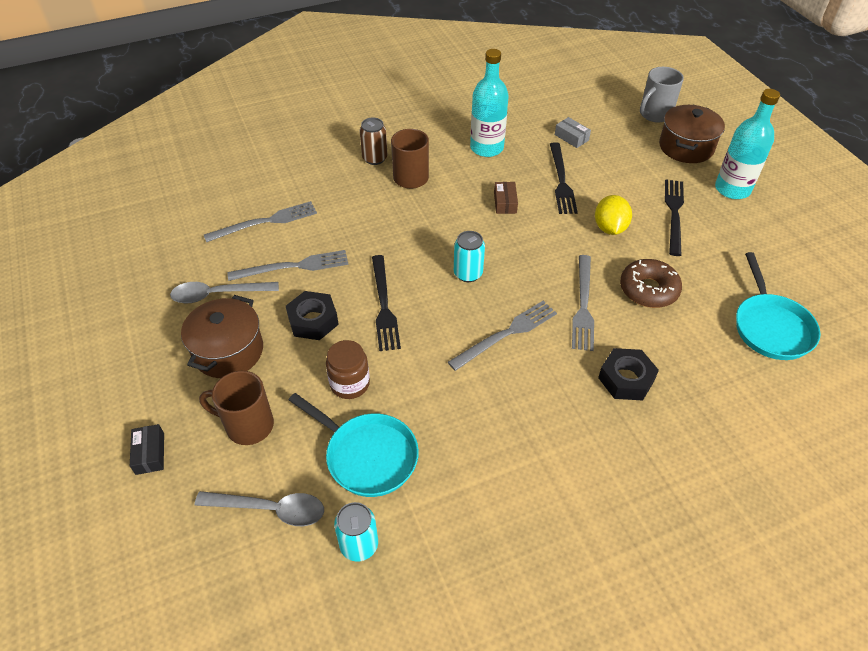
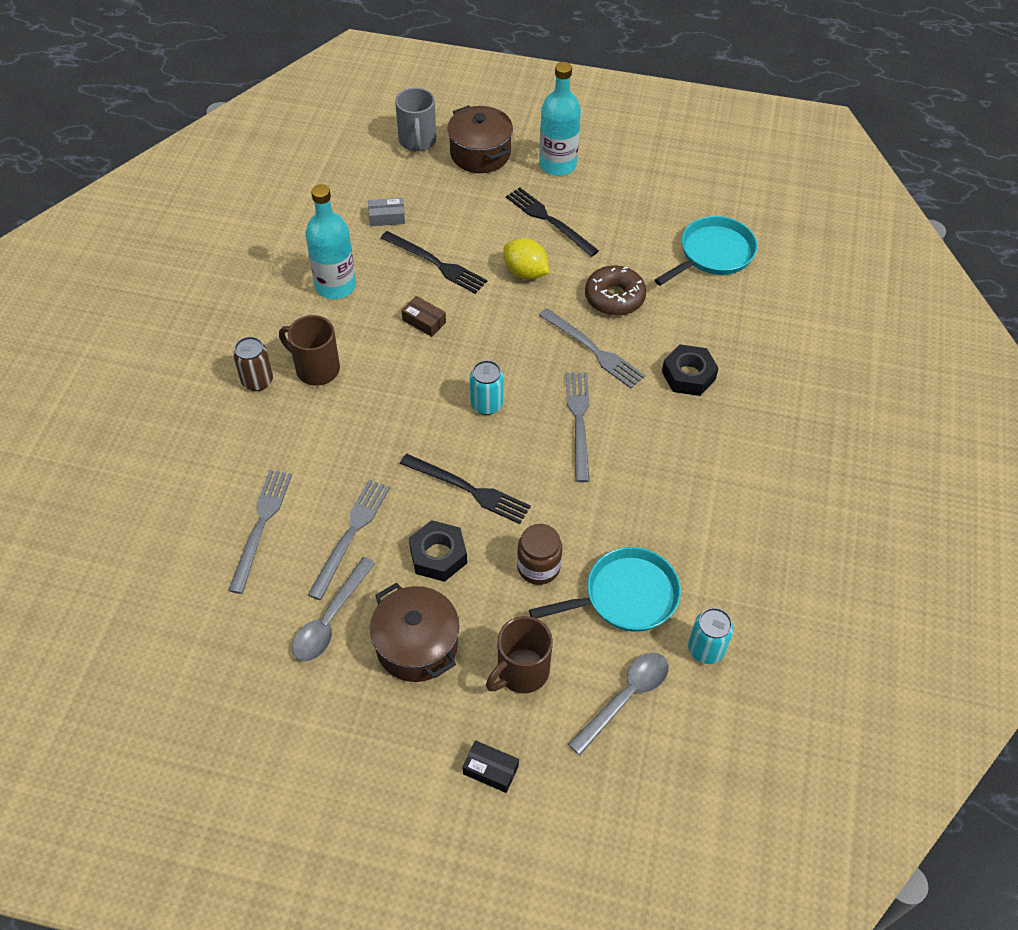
camera: 55 degrees left, 5 degrees up
(771, 327) = (712, 254): turquoise pan -> turquoise pan turned 75 degrees counterclockwise

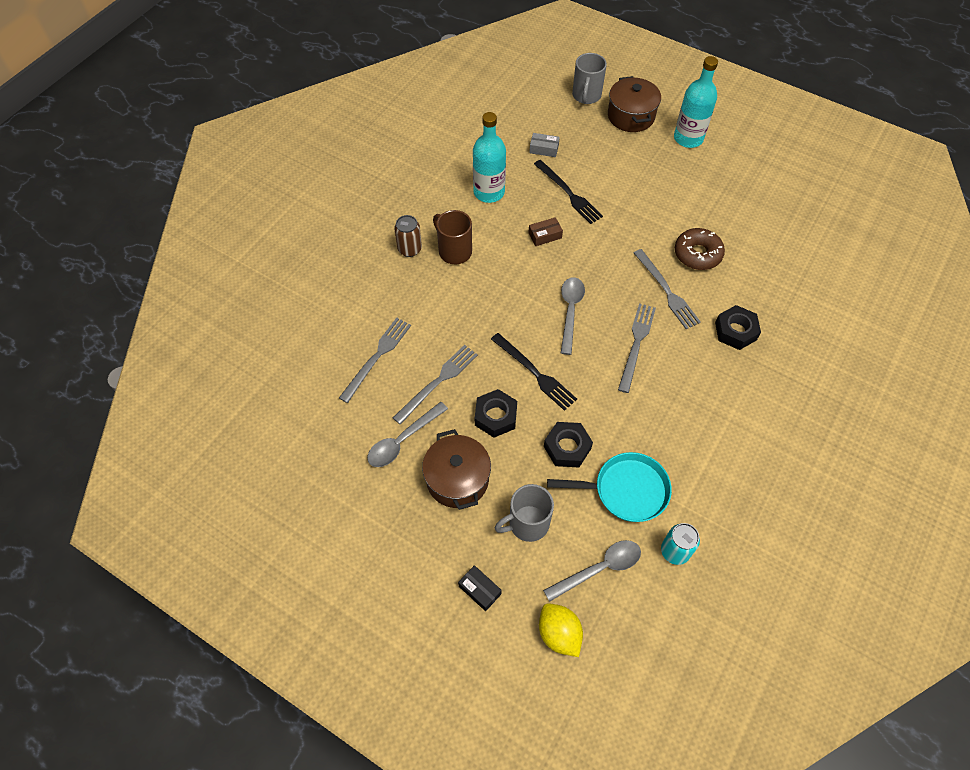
camera: 20 degrees right, 5 degrees up
(424, 321) = (545, 235): brown box -> brown box turned 75 degrees counterclockwise
(486, 404) = (570, 311): turquoise can -> grey spoon
(521, 672) = (527, 523): brown mug -> grey mug
(525, 272) = (634, 217): yellow lemon -> yellow lemon (559, 634)
(538, 567) = (567, 447): brown jar -> black nut
(548, 220) = (666, 180): black fork -> none
(712, 254) = (789, 239): turquoise pan -> none

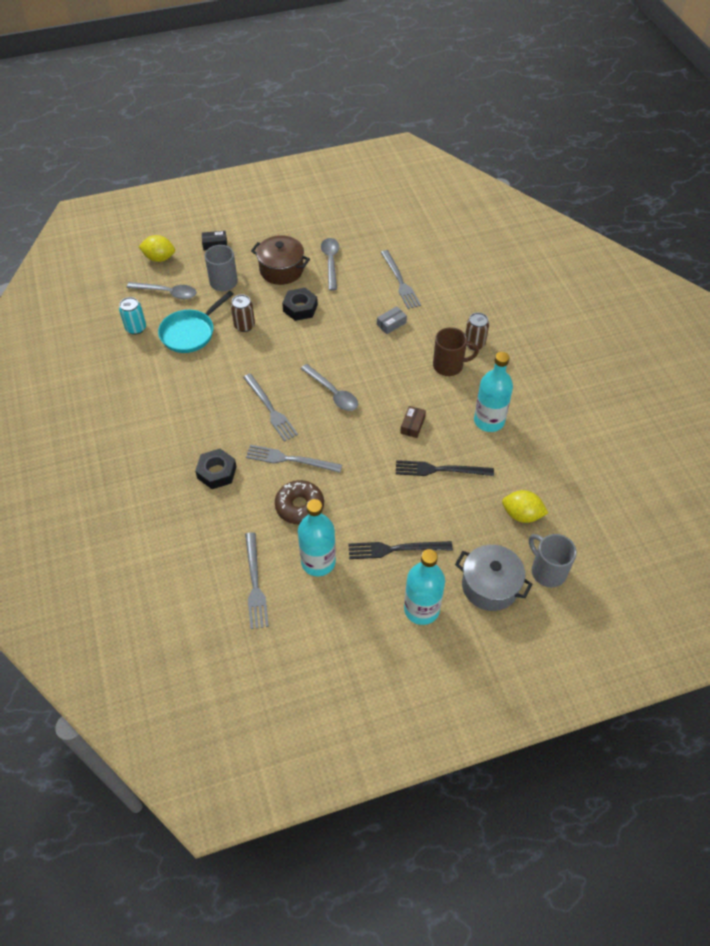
camera: 130 degrees right, 5 degrees down
(438, 381) = (352, 297): grey fork -> grey fork (255, 584)
(535, 373) = (307, 344): black fork -> black fork (395, 549)
(544, 149) = (505, 489): grey box -> grey box (391, 324)
(556, 129) = (522, 515): none -> yellow lemon
(567, 447) = (244, 325): black nut -> brown can
(599, 569) = (167, 293): grey spoon -> grey spoon turned 90 degrees counterclockwise
(631, 116) = (490, 586): brown pot -> grey pot
(724, 212) = (318, 562): none -> turquoise bottle

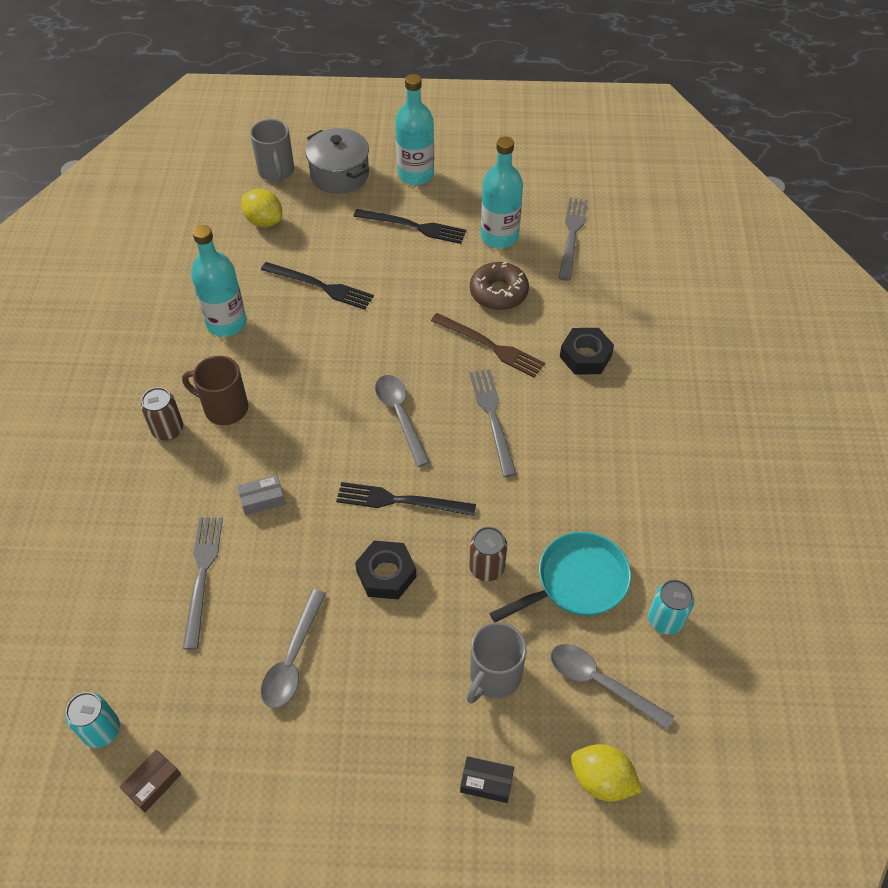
camera: 160 degrees left, 0 degrees up
(281, 270) = (385, 669): brown pot -> none
(289, 459) = (491, 346): grey fork -> brown fork
(309, 345) = (400, 501): none -> black fork
(404, 216) = (101, 730): none -> turquoise can
(412, 425) = (321, 344): brown box -> brown box (153, 783)

